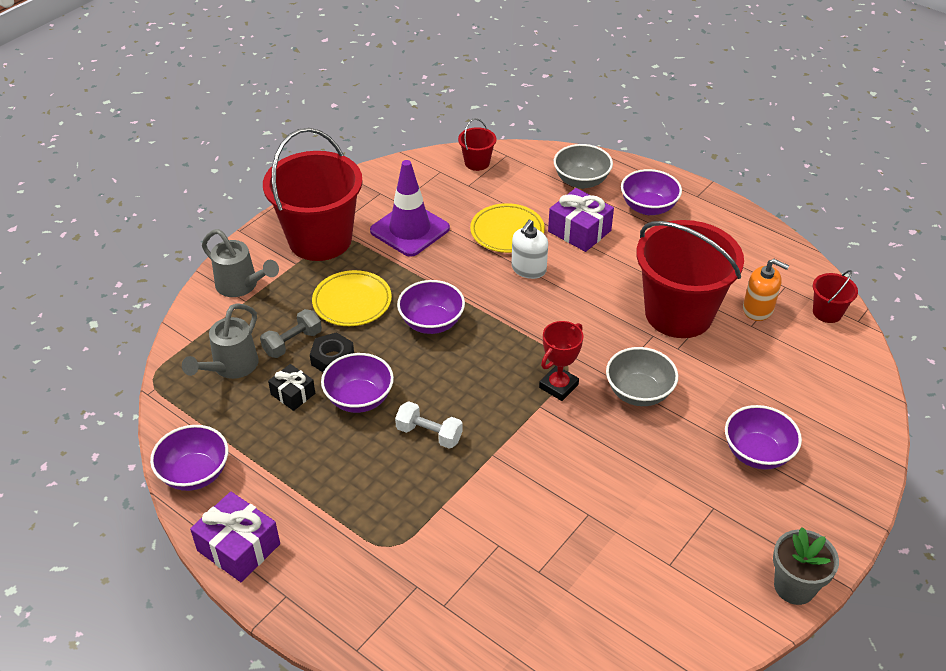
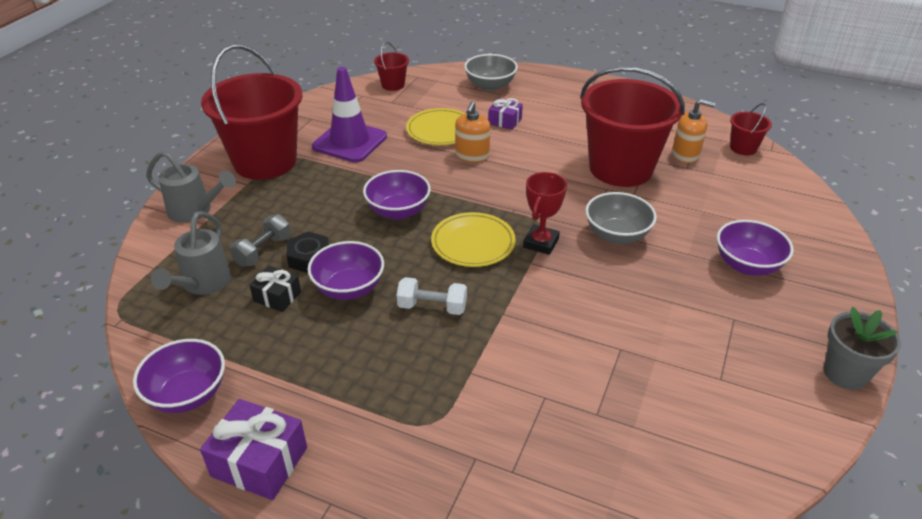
camera: 15 degrees left, 5 degrees down
(352, 302) = (313, 207): yellow plate -> yellow plate (473, 243)
(528, 269) = (472, 155): white soap dispenser -> orange soap dispenser
(579, 231) = (505, 121): purple gift -> purple gift, size x0.61
(648, 207) = (556, 96): purple bowl -> none

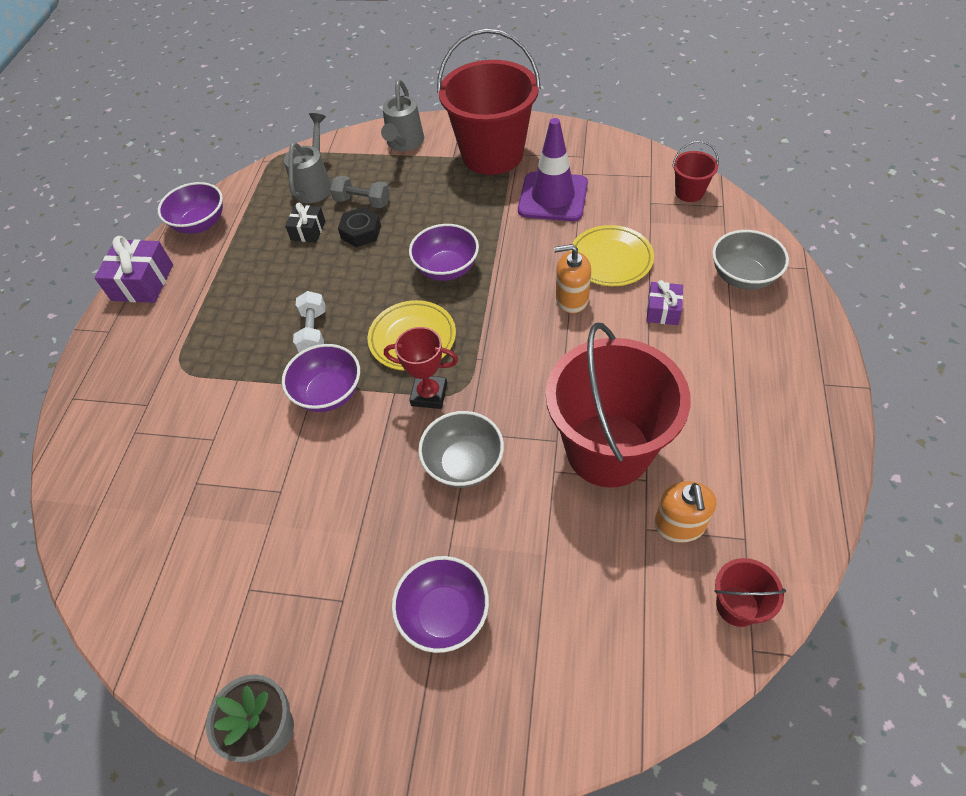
camera: 80 degrees right, 15 degrees up
(203, 284) = (314, 185): grey watering can -> grey watering can turned 105 degrees clockwise
(349, 288) = (327, 270): purple bowl -> purple bowl (328, 393)

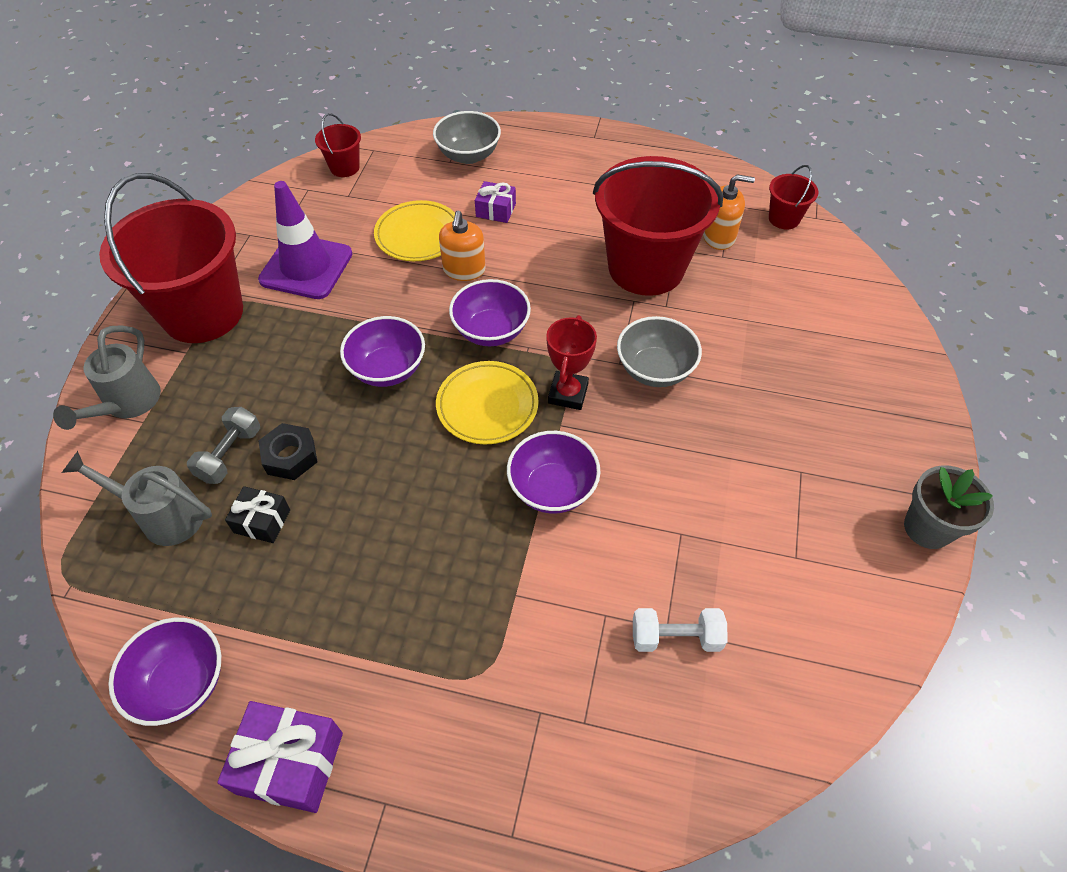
camera: 90 degrees left, 0 degrees up
(313, 332) = (454, 508): white dumbbell -> white dumbbell (676, 637)
(404, 143) = (128, 404): grey watering can -> grey watering can turned 90 degrees clockwise
(444, 614) = (807, 393): purple bowl -> purple bowl (491, 331)

